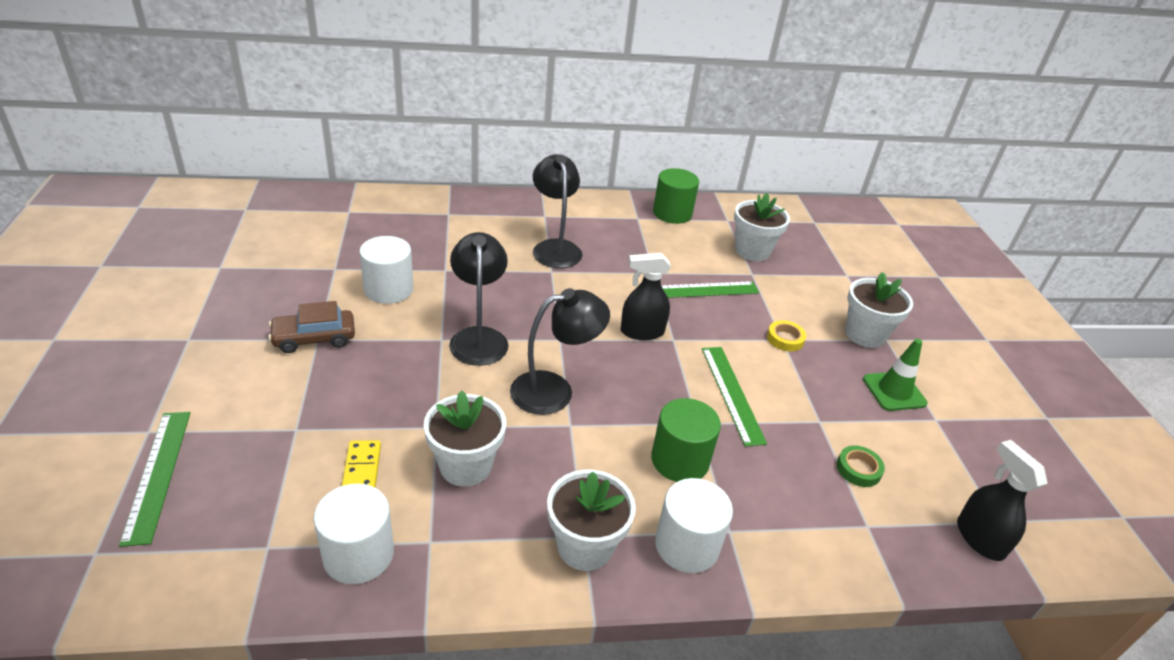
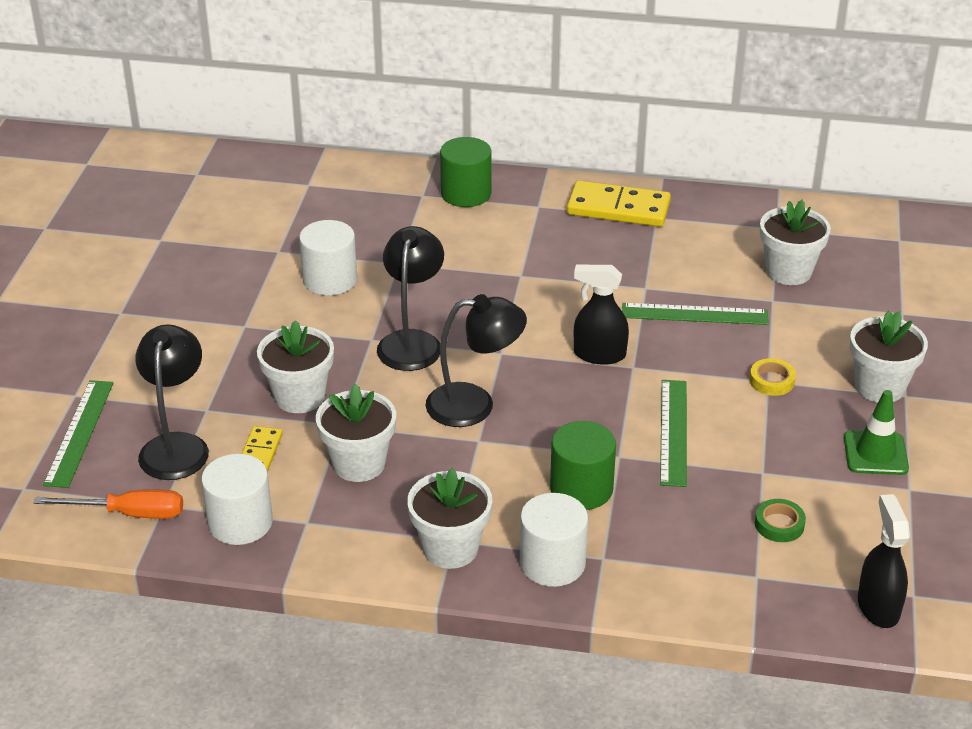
camera: 20 degrees right, 0 degrees up
(228, 565) = (129, 513): none -> orange screwdriver
(314, 338) = (241, 324): brown car -> none
(388, 403) = (299, 397): none -> white flower pot
(555, 248) = (535, 247): black lamp -> black lamp (176, 446)
(606, 213) = (618, 208): none -> yellow domino
(672, 213) = (705, 214): green cylinder -> green cylinder (466, 193)

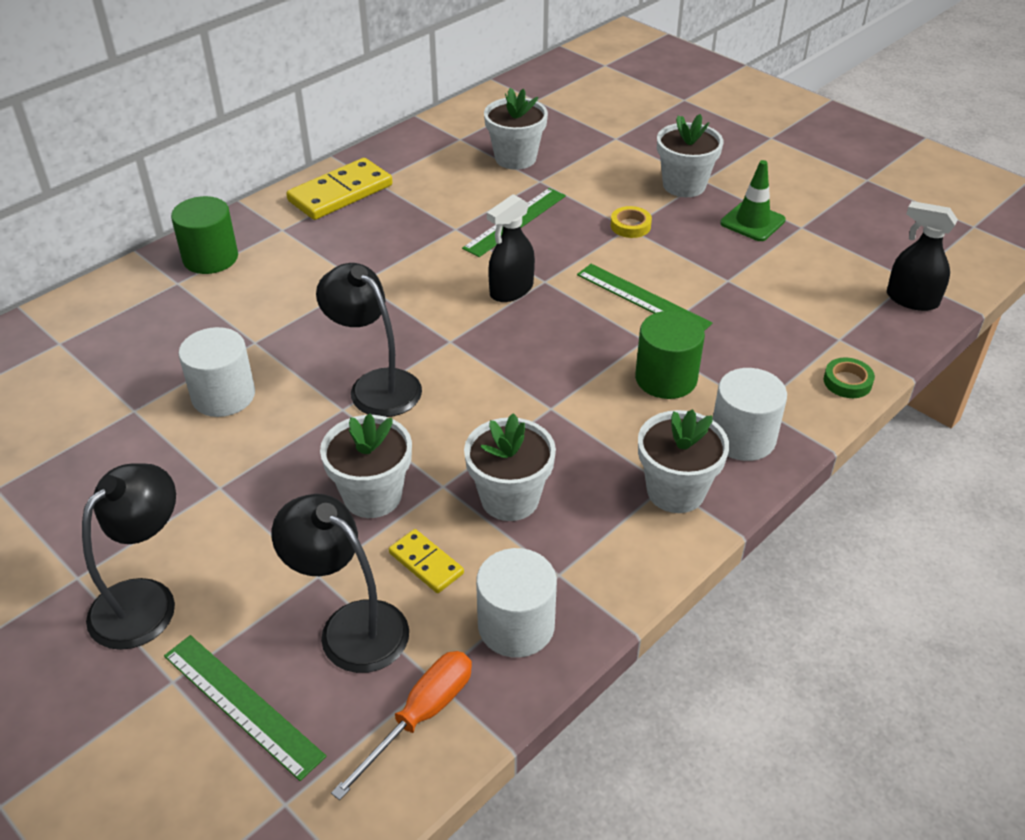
camera: 55 degrees left, 5 degrees up
(474, 405) = (502, 388): black lamp -> black lamp (145, 600)
(779, 524) = (791, 300): green tape -> green tape (847, 382)

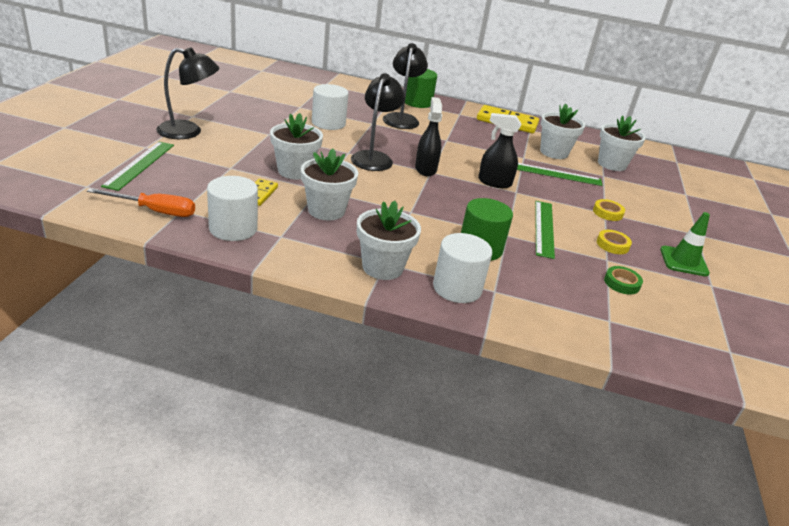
camera: 55 degrees right, 10 degrees down
(350, 626) = (203, 181): black lamp -> black lamp (401, 118)
(684, 185) = (679, 227): white flower pot -> white flower pot (554, 152)
(700, 259) = (612, 245): none -> yellow tape
(847, 382) = (566, 330): green tape -> green tape (621, 283)
(911, 299) = (705, 355): black spray bottle -> black spray bottle (425, 169)

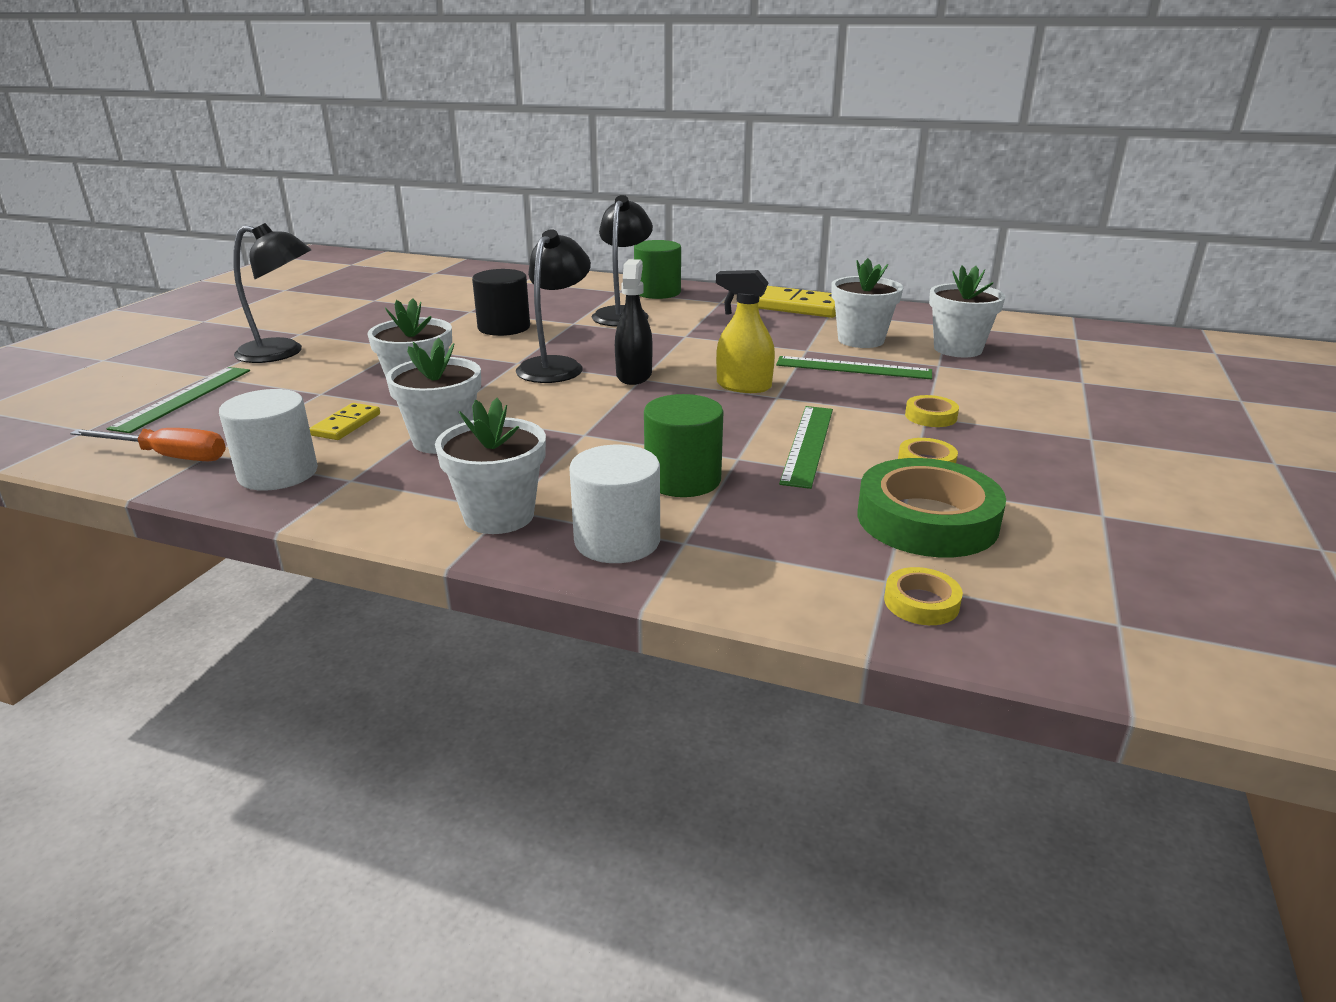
camera: 10 degrees right, 5 degrees down
(328, 123) = (504, 327): white cylinder -> black cylinder
(494, 182) = (743, 386): black spray bottle -> yellow spray bottle
(621, 283) = (927, 519): green tape -> green tape, size x2.18
(631, 335) = (921, 602): none -> yellow tape
(683, 261) = (1055, 480): green traffic cone -> none

